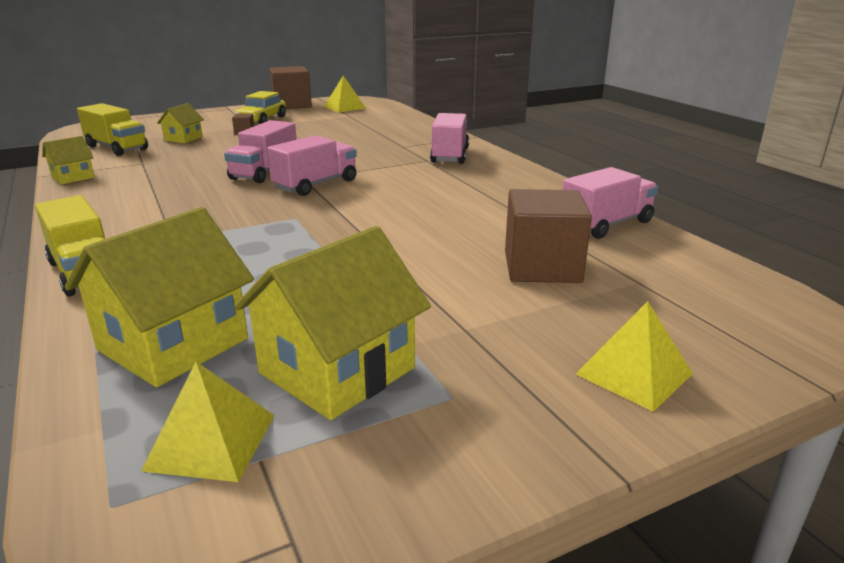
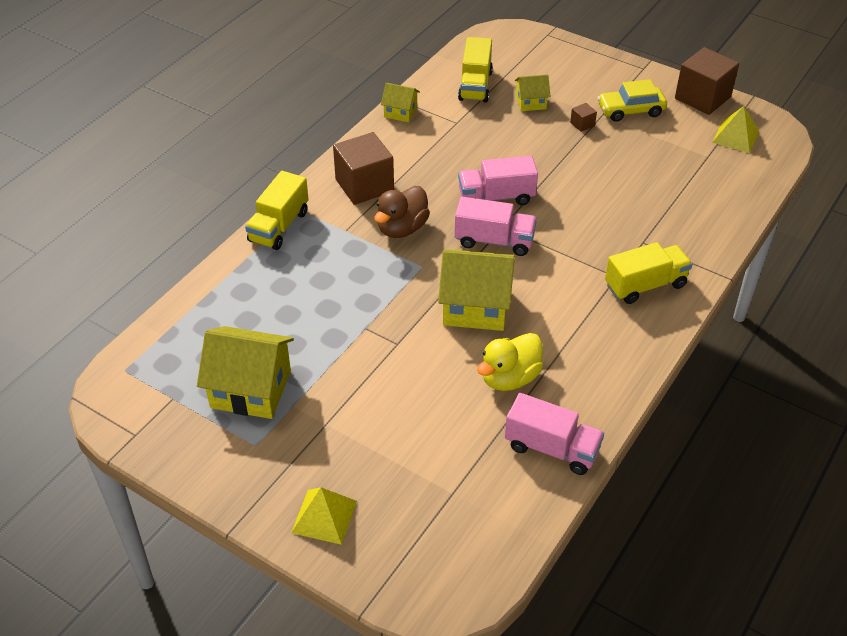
camera: 60 degrees right, 20 degrees up
(173, 344) = (234, 313): yellow house -> yellow house (475, 306)
(211, 441) = (174, 375): yellow pyramid -> none
(226, 213) = (402, 228): none -> brown duck
(450, 155) = (645, 285): pink truck -> yellow truck
(498, 219) = (509, 378): none -> yellow duck
(542, 267) = (439, 432): brown cube -> brown cube (364, 185)

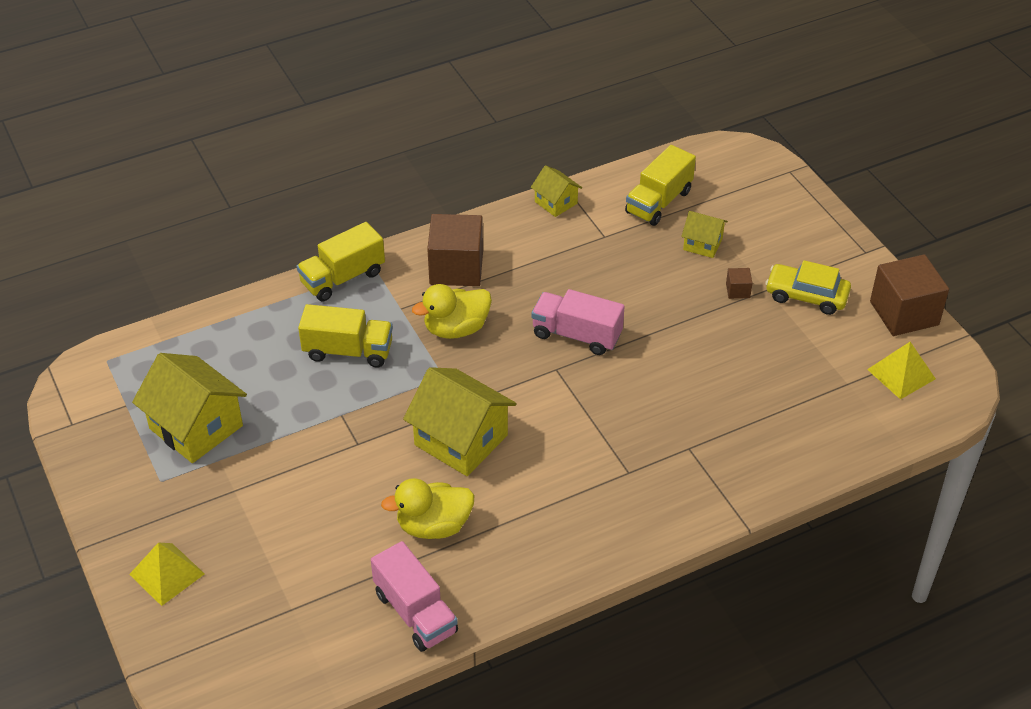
camera: 30 degrees right, 0 degrees up
(402, 228) = (456, 329): brown duck -> yellow duck
(494, 241) = (535, 380): pink truck -> none
(645, 285) = (650, 495): yellow truck -> yellow truck (348, 351)

